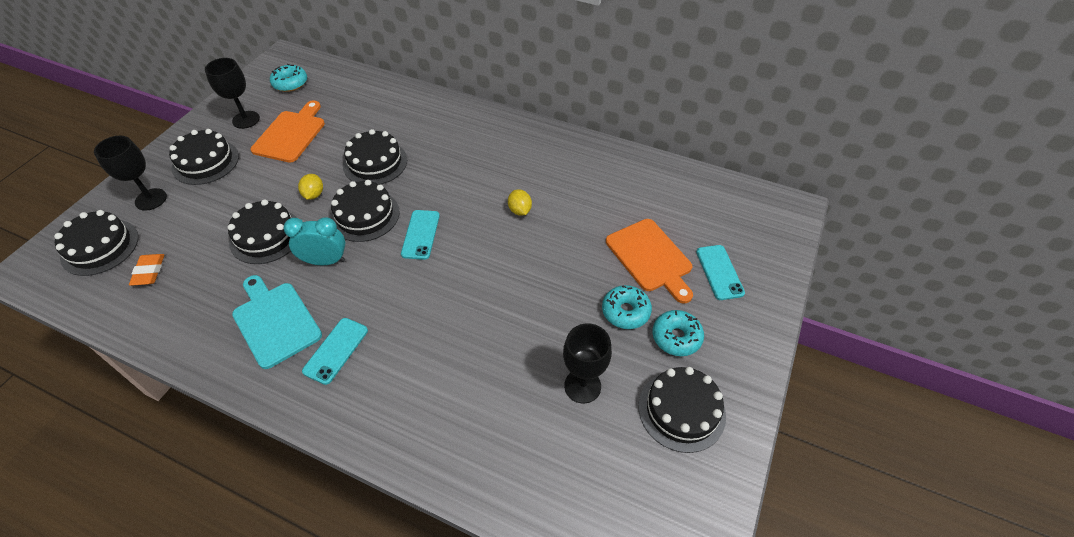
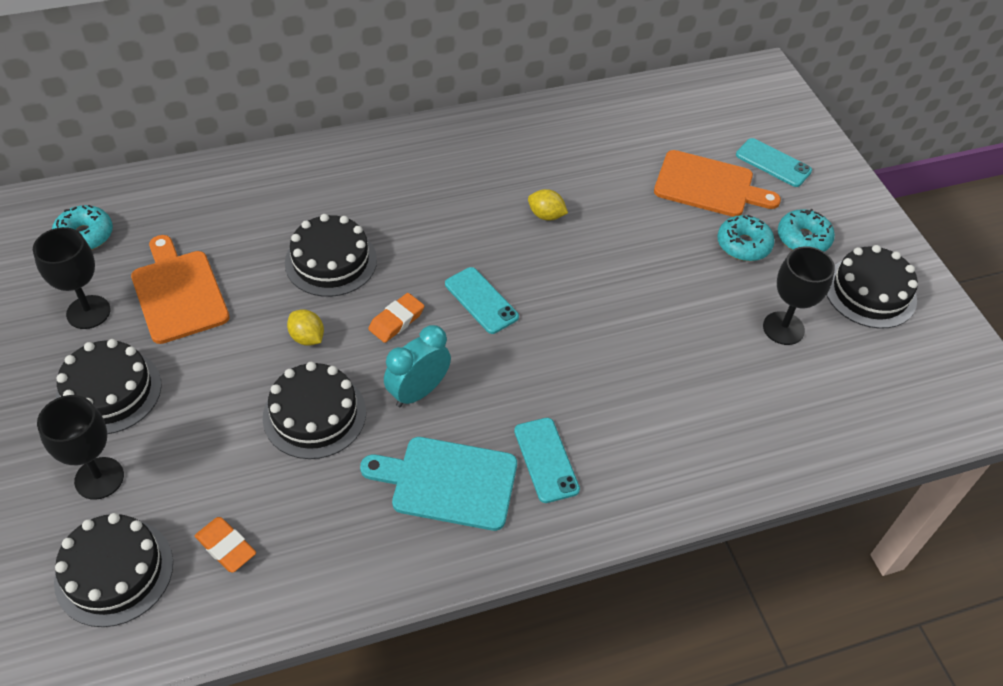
camera: 45 degrees left, 0 degrees up
(365, 215) = (396, 320): black cake -> orange eraser

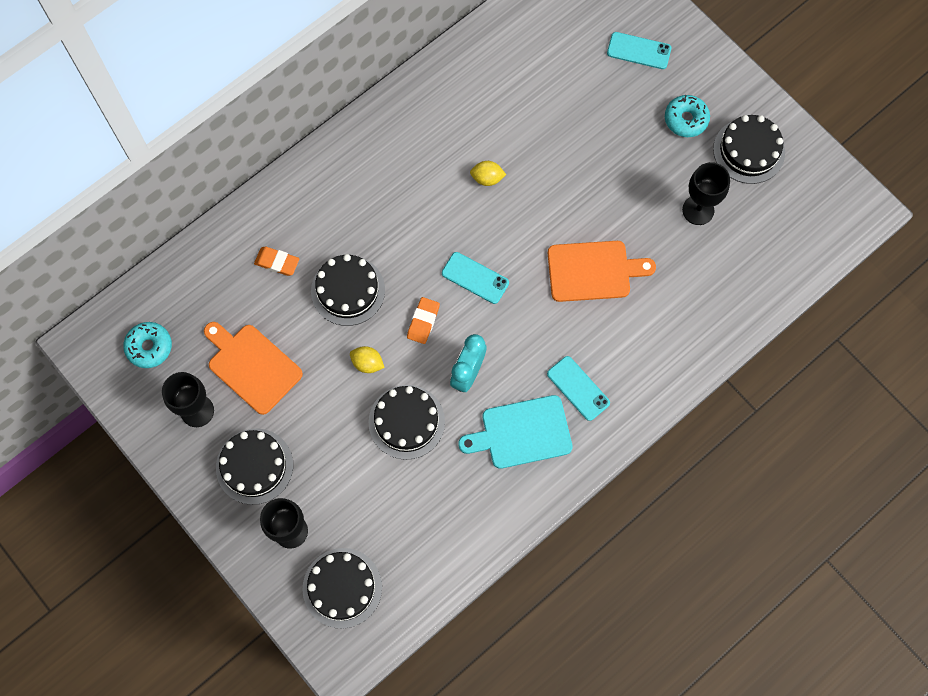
camera: 20 degrees left, 20 degrees up
(226, 547) = (403, 540): orange eraser -> orange eraser (277, 262)
(709, 185) = (598, 96): orange cutting board -> orange cutting board (593, 271)
(743, 245) = (644, 144): turquoise donut -> none

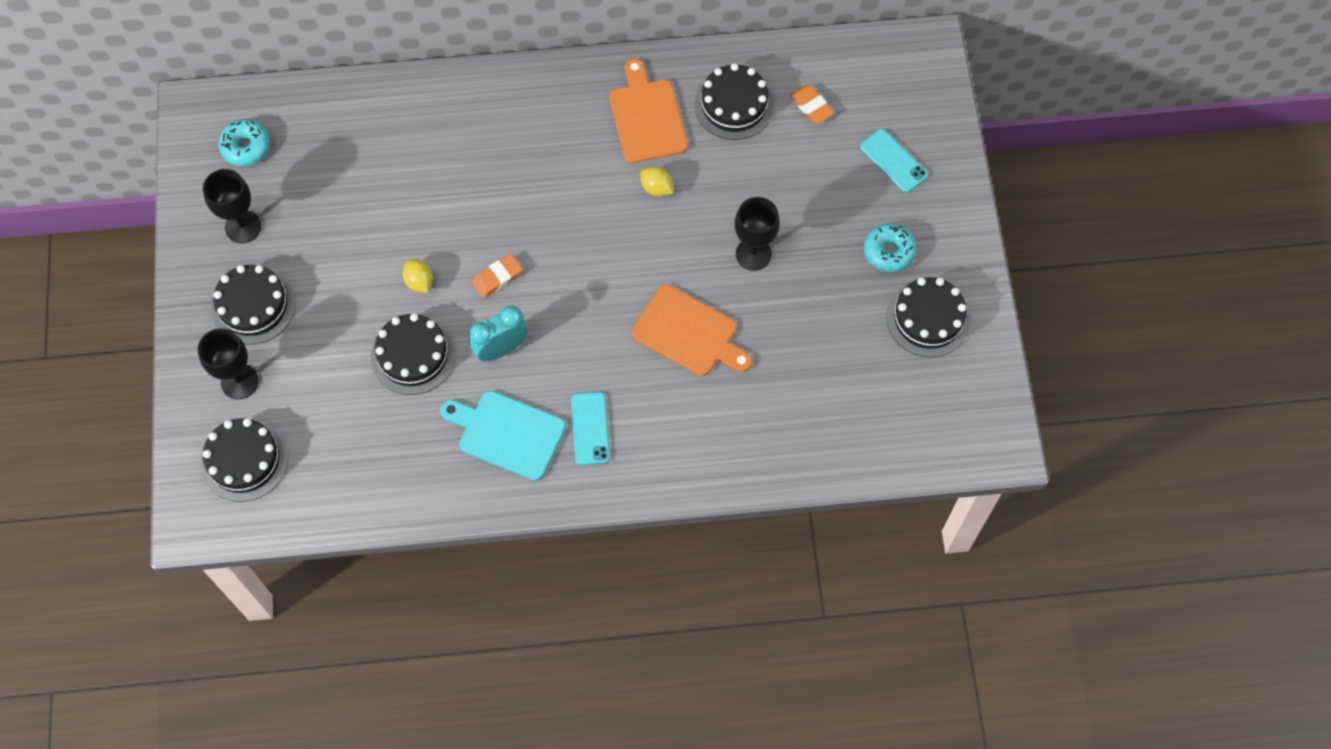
camera: 35 degrees right, 5 degrees down
(252, 366) = (319, 219): orange cutting board -> orange cutting board (647, 117)
(277, 262) = (410, 144): orange eraser -> orange eraser (811, 106)
(348, 290) = (453, 207): black cake -> black cake (734, 105)
(475, 278) = (575, 269): turquoise phone -> none
(698, 210) = (833, 341): black goblet -> black goblet (753, 254)

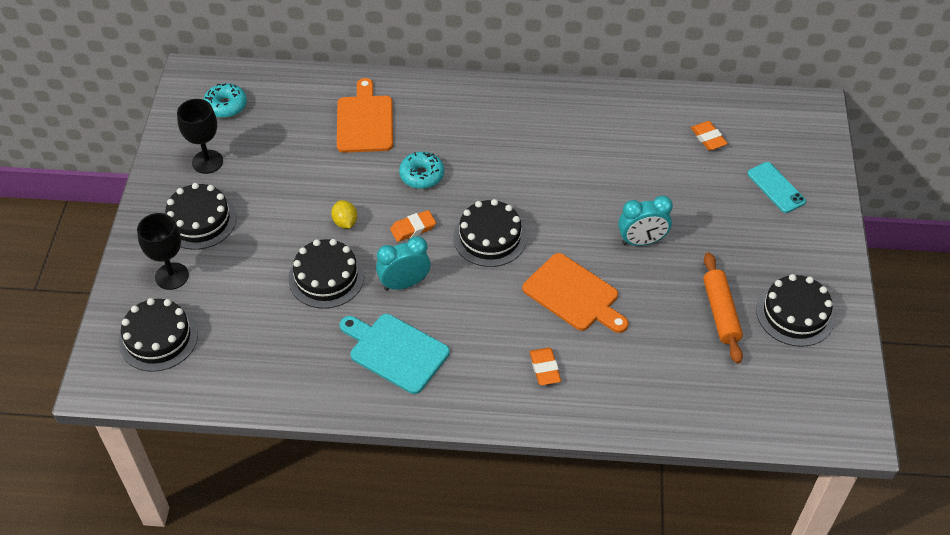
camera: 10 degrees right, 15 degrees down
(590, 428) = (471, 358): turquoise phone -> none
(647, 117) = (565, 128): orange cutting board -> orange cutting board (365, 121)
(656, 188) = (564, 180): yellow lemon -> none
(671, 427) = (545, 368): none -> orange eraser
(734, 105) = (641, 129): black cake -> black cake (490, 237)
(753, 254) = (641, 241): black goblet -> turquoise clock
(849, 329) = (721, 312): none -> orange rolling pin
(889, 251) = (764, 256): turquoise donut -> turquoise donut (422, 175)

